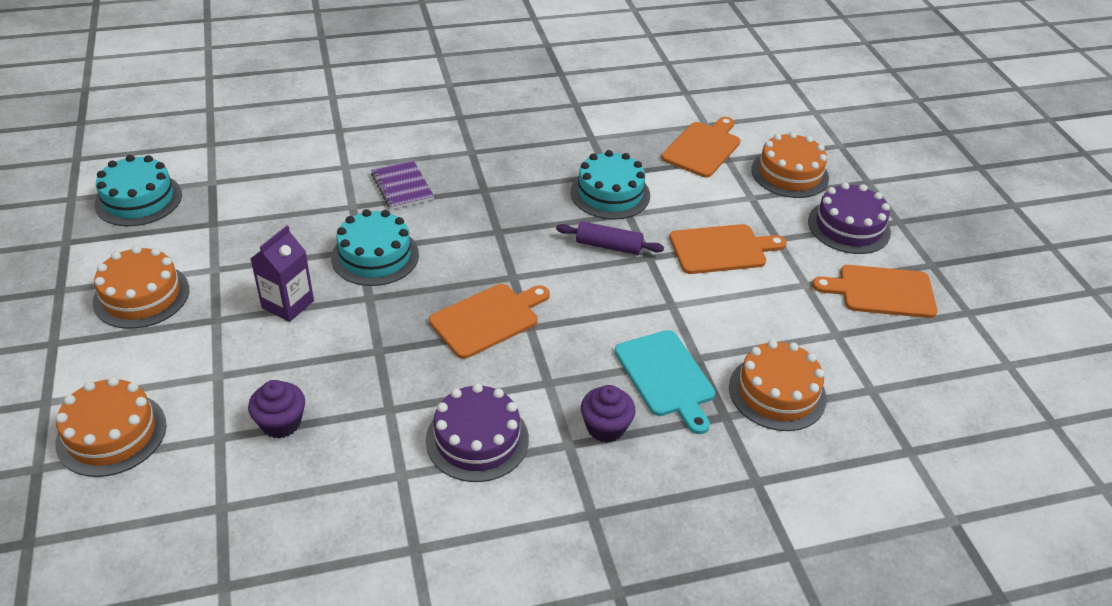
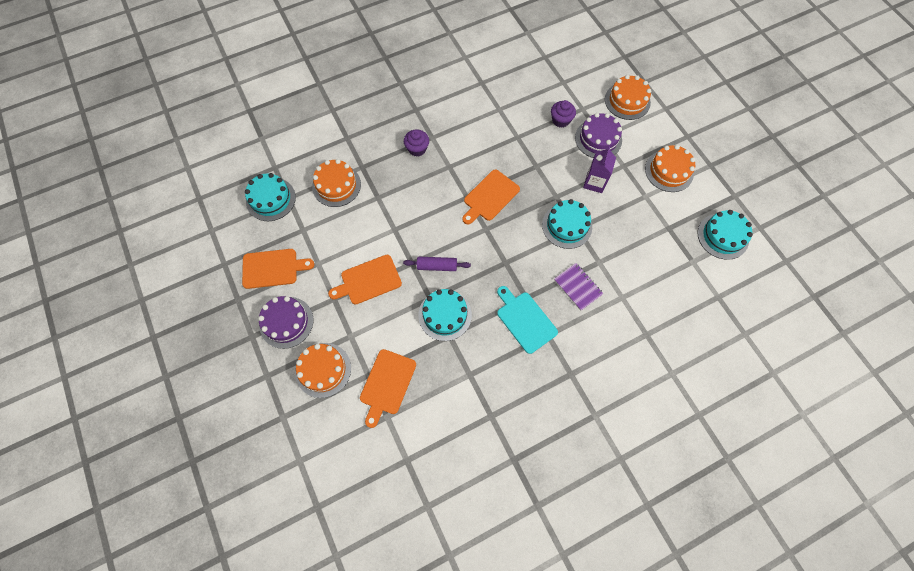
camera: 170 degrees right, 25 degrees up
(477, 439) = (473, 131): purple cake -> purple cake (598, 139)
(666, 377) = (392, 182): turquoise cutting board -> turquoise cutting board (525, 320)
(906, 393) = (271, 199): none -> turquoise cake

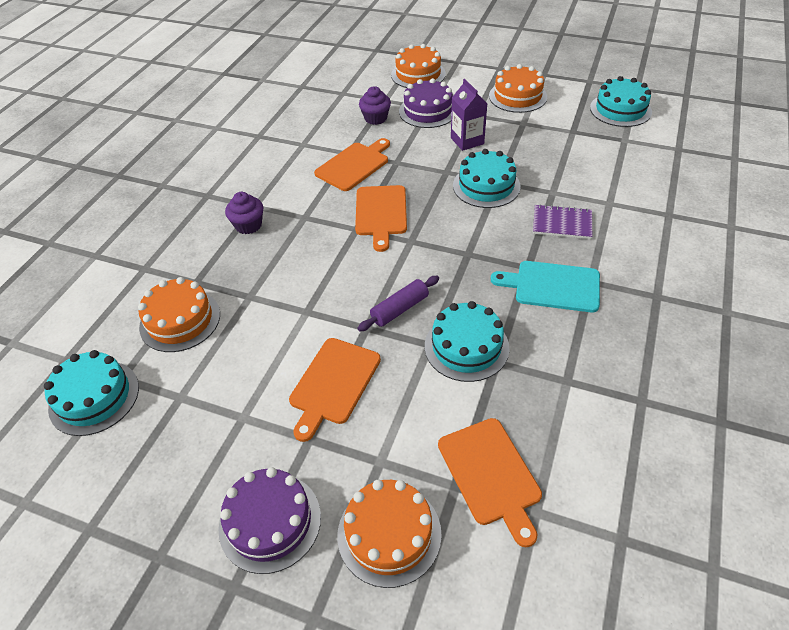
camera: 40 degrees left, 20 degrees down
(273, 268) = (179, 473): orange cutting board -> orange cutting board (354, 165)

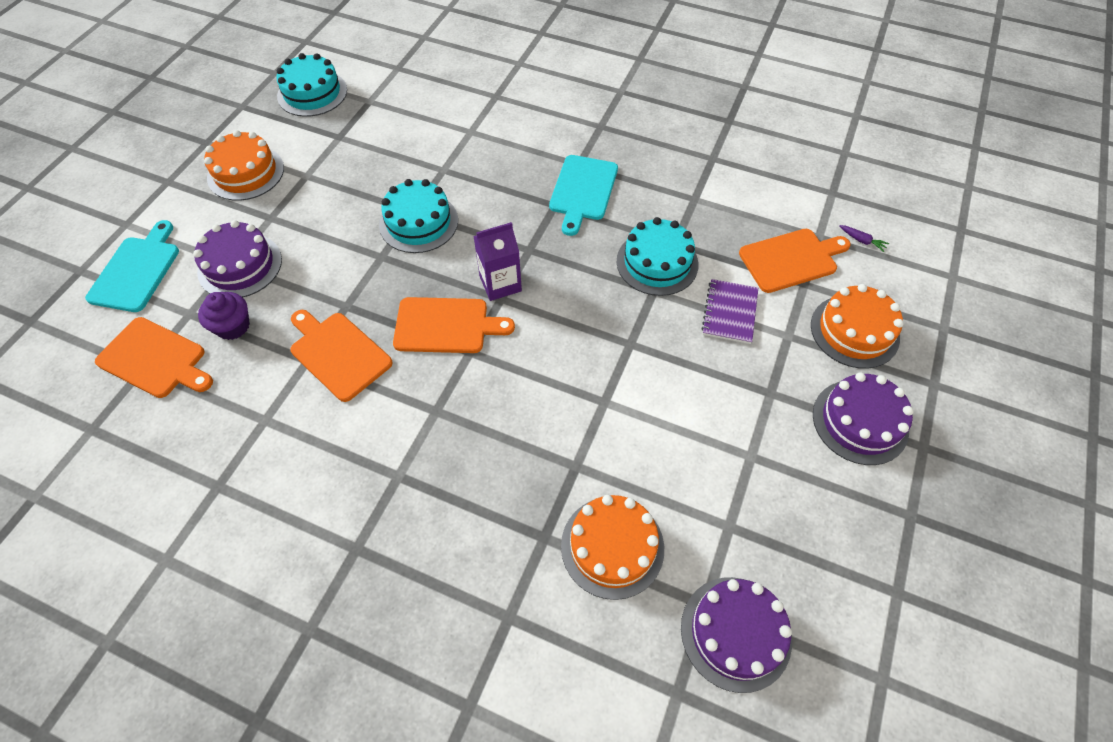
camera: 90 degrees left, 10 degrees up
(94, 397) = (735, 633): turquoise cake -> purple cake
(248, 225) = (439, 480): purple cupcake -> none
(333, 384) = (705, 373): orange cutting board -> orange cutting board (155, 359)
(400, 309) = (606, 313): purple rolling pin -> none
(418, 74) = (137, 271): orange cake -> turquoise cutting board
(467, 141) = (324, 231): purple carton -> purple carton (500, 284)
(538, 566) = (862, 241): none -> purple carrot
(562, 223) = (495, 170): purple notebook -> purple notebook (729, 312)

